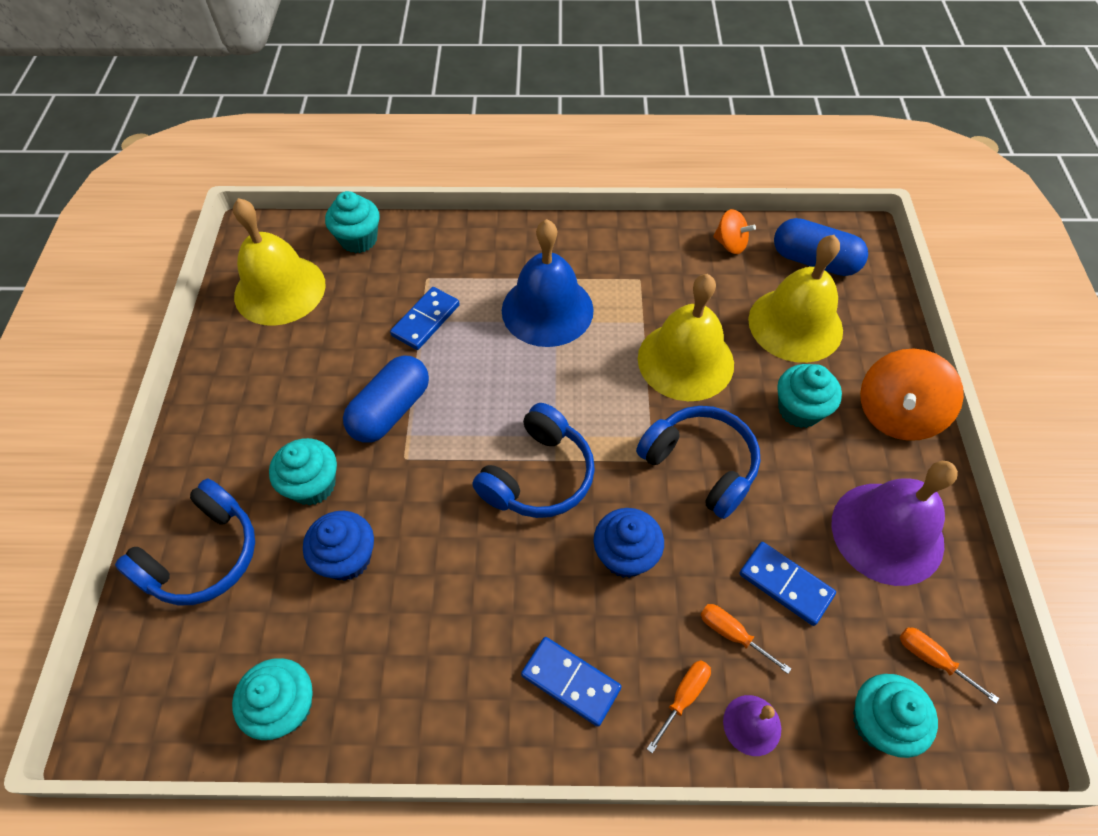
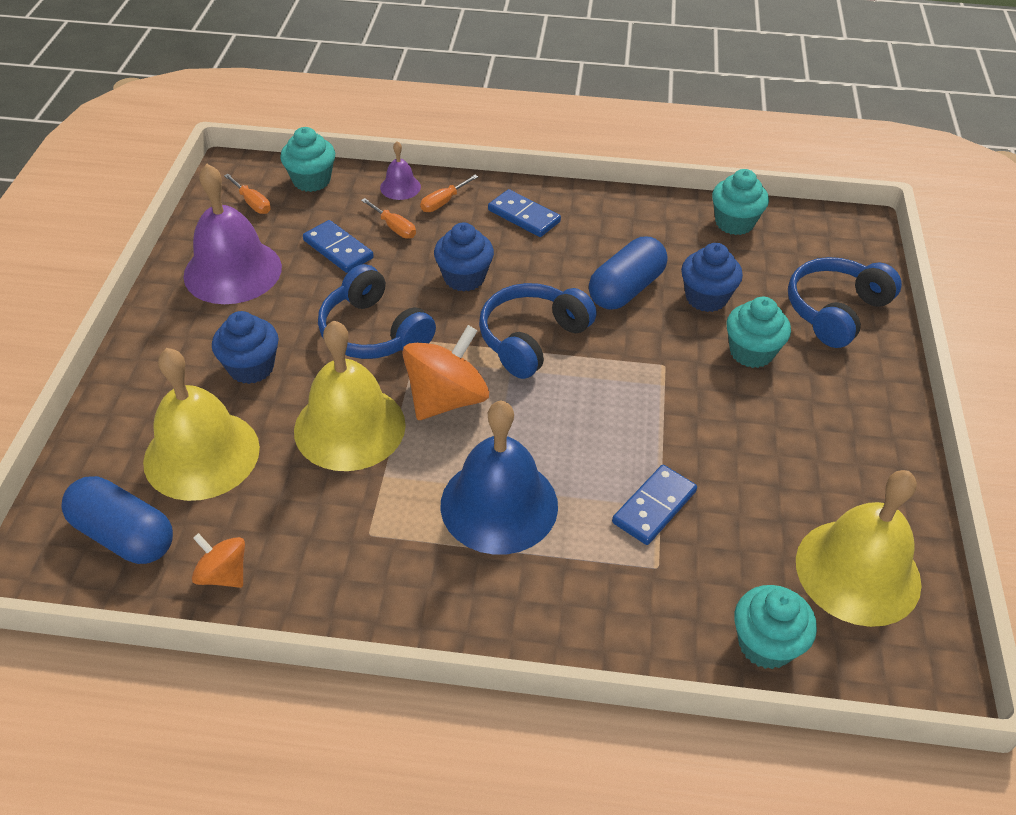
camera: 175 degrees left, 10 degrees down
(390, 410) = (684, 409): blue capsule -> blue capsule (626, 289)
(799, 410) = (251, 367): turquoise cupcake -> blue cupcake
(896, 414) = (155, 354): orange spinning top -> orange spinning top (446, 399)

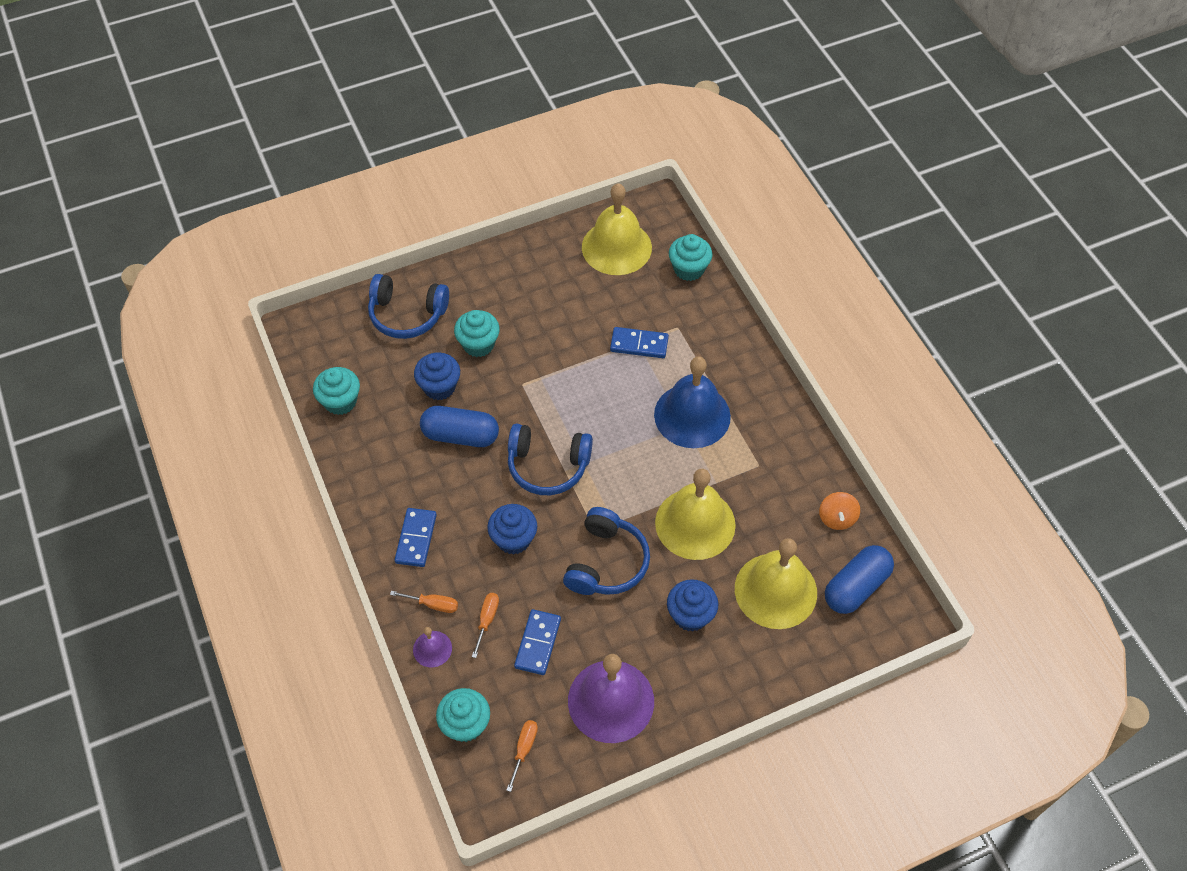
camera: 120 degrees left, 10 degrees up
(124, 535) = (856, 587): blue capsule -> blue capsule turned 45 degrees clockwise
(446, 399) = (634, 484): orange spinning top -> none

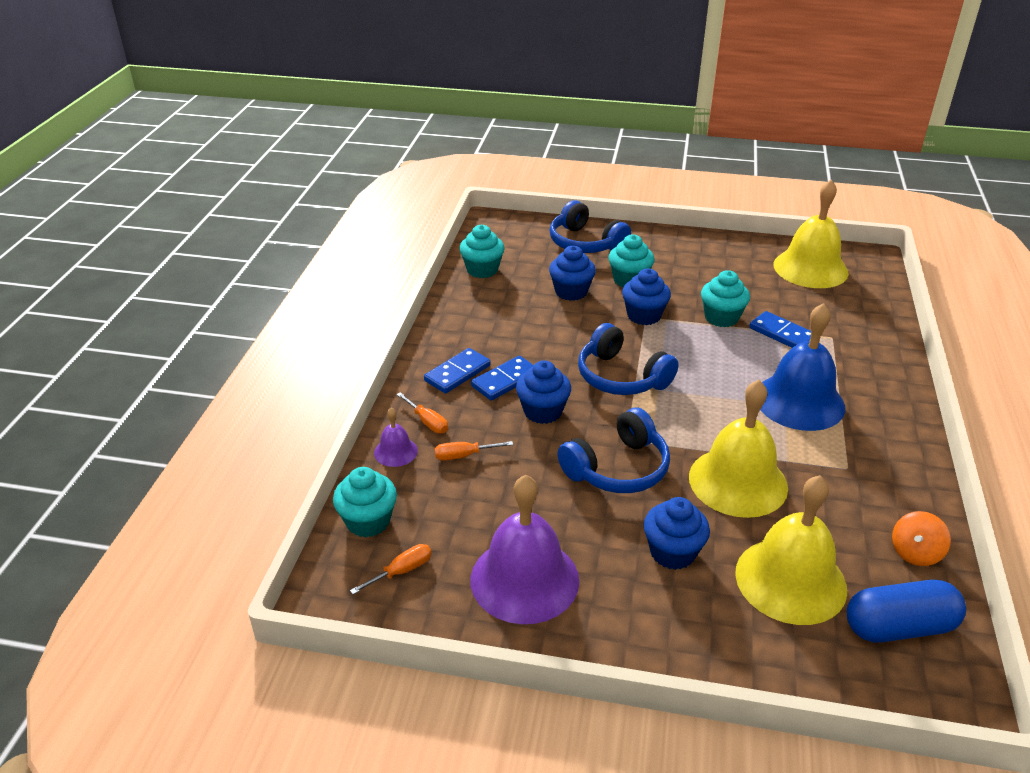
camera: 35 degrees right, 20 degrees down
(460, 435) = (560, 326): blue capsule -> none
(487, 620) = (464, 455): orange screwdriver -> orange screwdriver turned 150 degrees counterclockwise
(519, 383) = (644, 316): none -> blue cupcake
(537, 643) = (494, 495): blue domino -> blue domino (505, 380)
(689, 269) = (874, 305): turquoise cupcake -> turquoise cupcake (721, 318)

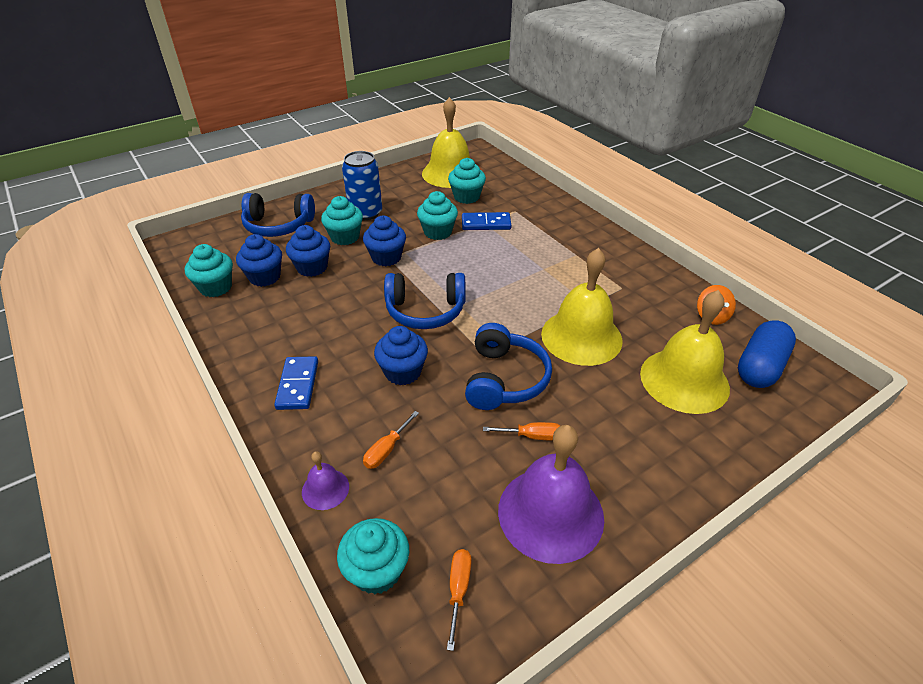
camera: 45 degrees left, 5 degrees up
(427, 422) = (322, 443): orange screwdriver -> orange screwdriver (532, 436)
(505, 380) = (345, 366): blue domino -> none
(672, 552) = (608, 413): blue cupcake -> blue cupcake (264, 277)
(674, 268) = (365, 213): none -> blue can
(796, 299) = (466, 197): none -> turquoise cupcake
(799, 401) = (548, 262): blue bell -> none

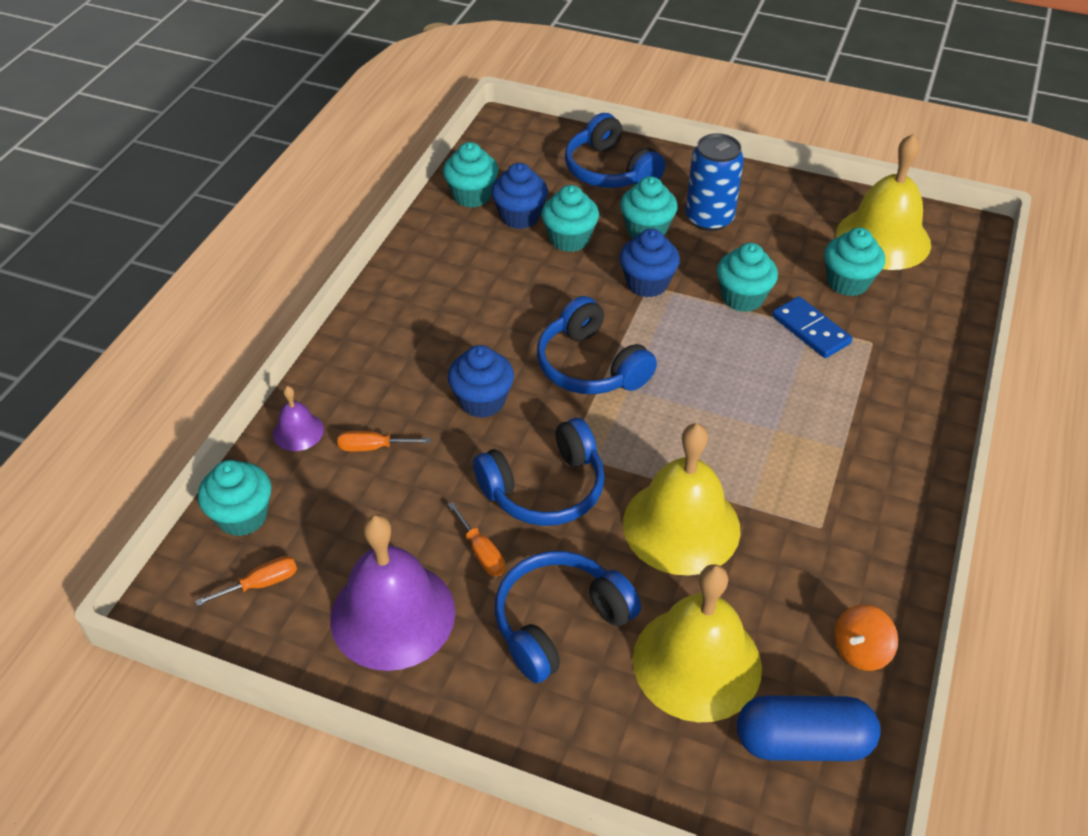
camera: 55 degrees right, 5 degrees up
(298, 385) = (399, 336): blue domino -> none
(312, 267) = (569, 239): blue cupcake -> turquoise cupcake
(617, 425) = (559, 623): none -> blue headphones

